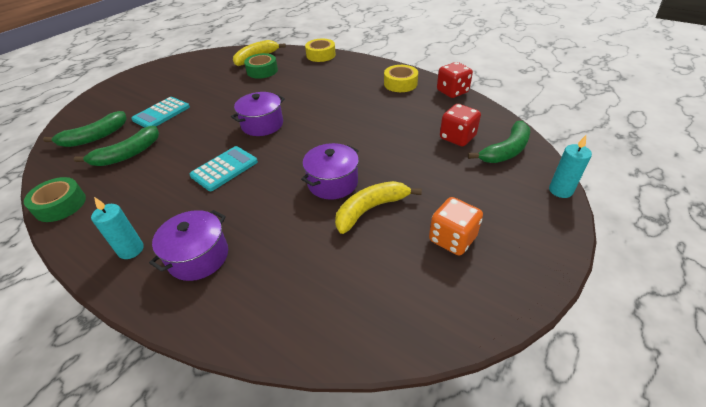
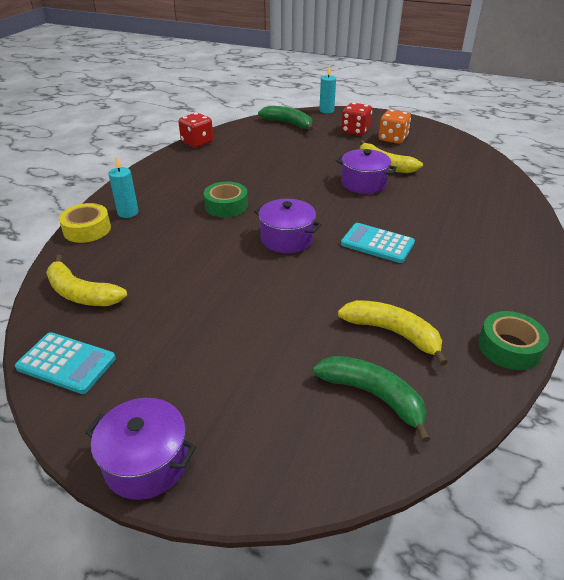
camera: 105 degrees left, 5 degrees down
(127, 154) = (393, 333): green banana -> yellow banana
(131, 250) = (511, 263): turquoise candle -> turquoise candle (128, 213)
(161, 113) = (284, 342): turquoise calculator -> turquoise calculator (66, 363)
(198, 256) = (486, 226): purple pot -> purple pot (146, 462)
(262, 71) = (136, 274): green tape -> green tape (226, 206)
(400, 84) = (180, 167): yellow tape -> none
(457, 137) = (277, 139): red dice -> red dice (355, 131)

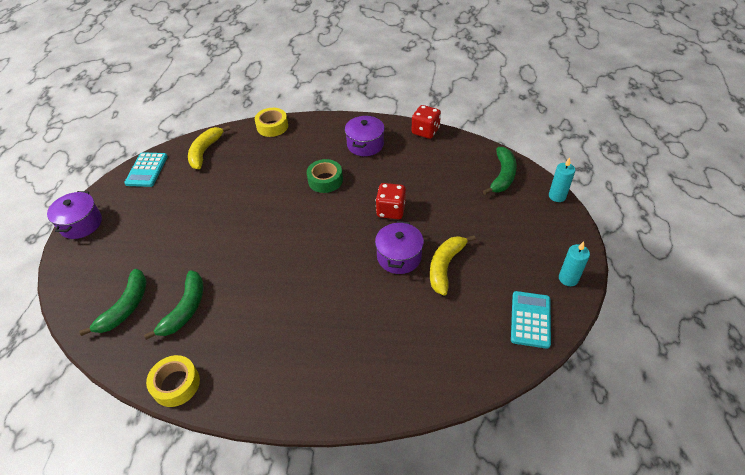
camera: 75 degrees right, 10 degrees up
(128, 213) = (298, 136): turquoise candle -> turquoise candle (568, 278)
(287, 239) = (288, 226): purple pot -> purple pot (365, 144)
(355, 131) = (516, 230): red dice -> red dice (391, 210)
(377, 244) = (297, 283): turquoise calculator -> turquoise calculator (530, 319)
(392, 139) = (515, 264): orange dice -> none
(393, 333) = (185, 309): yellow banana -> green banana
(509, 347) = (176, 384): green tape -> yellow tape

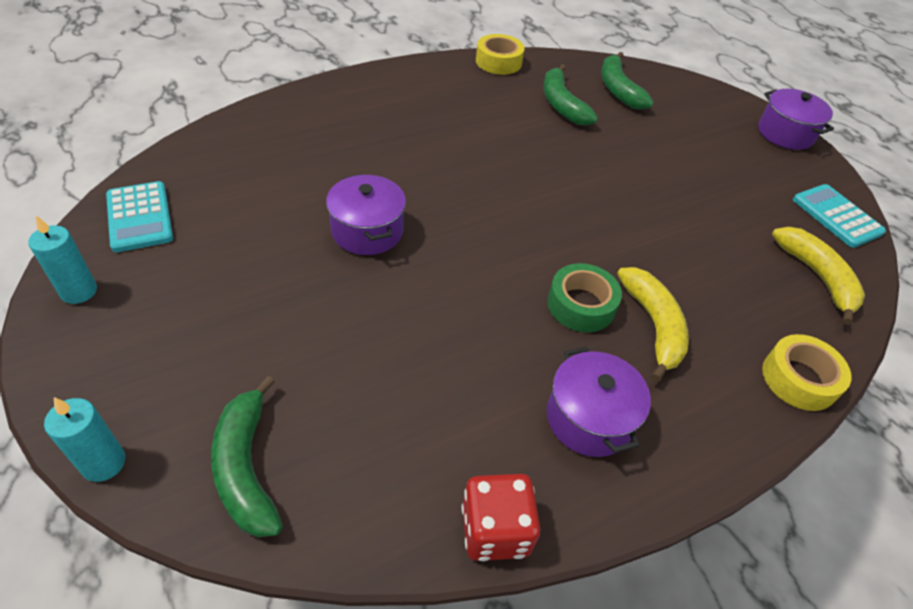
camera: 140 degrees right, 0 degrees up
(391, 210) = (429, 294): red dice -> none
(445, 266) = (290, 242): yellow banana -> yellow banana (653, 326)

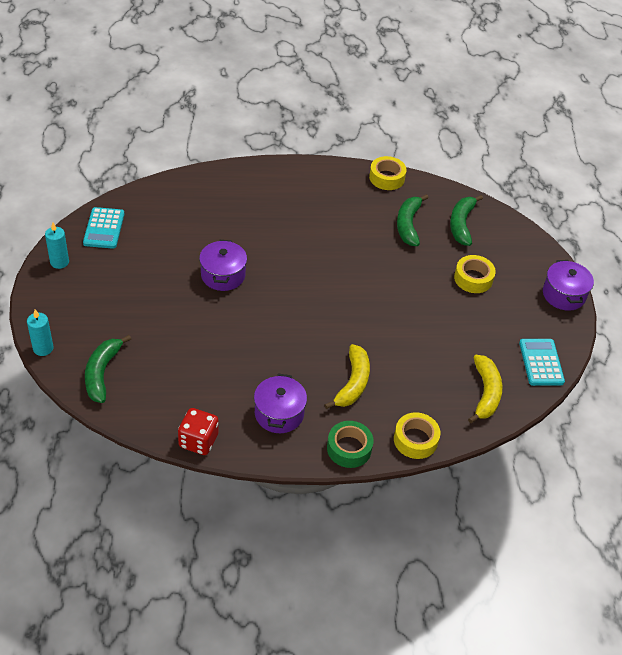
camera: 25 degrees right, 0 degrees up
(581, 305) = (318, 358): green tape -> green tape (349, 448)
(681, 143) = (473, 278): none -> yellow tape

